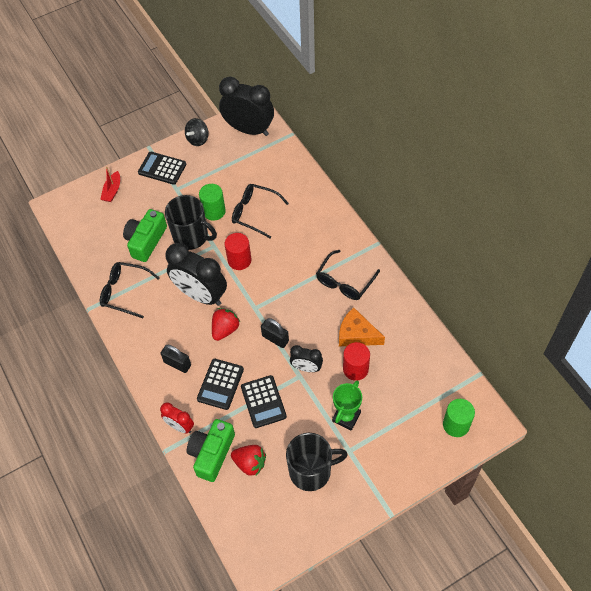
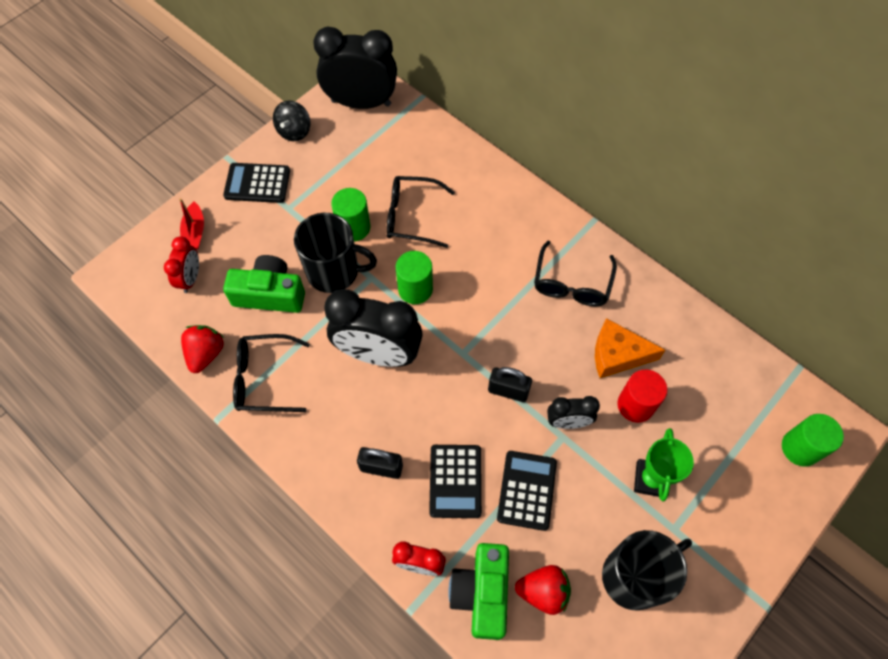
camera: 20 degrees left, 5 degrees up
(100, 219) = (191, 278): none -> red clock
(146, 241) = (270, 294): green camera -> green camera turned 90 degrees clockwise
(225, 329) = (432, 396): red strawberry -> red strawberry (206, 354)
(239, 260) = (415, 289): red cylinder -> green cylinder
(263, 402) = (527, 490): black calculator -> black calculator turned 135 degrees counterclockwise

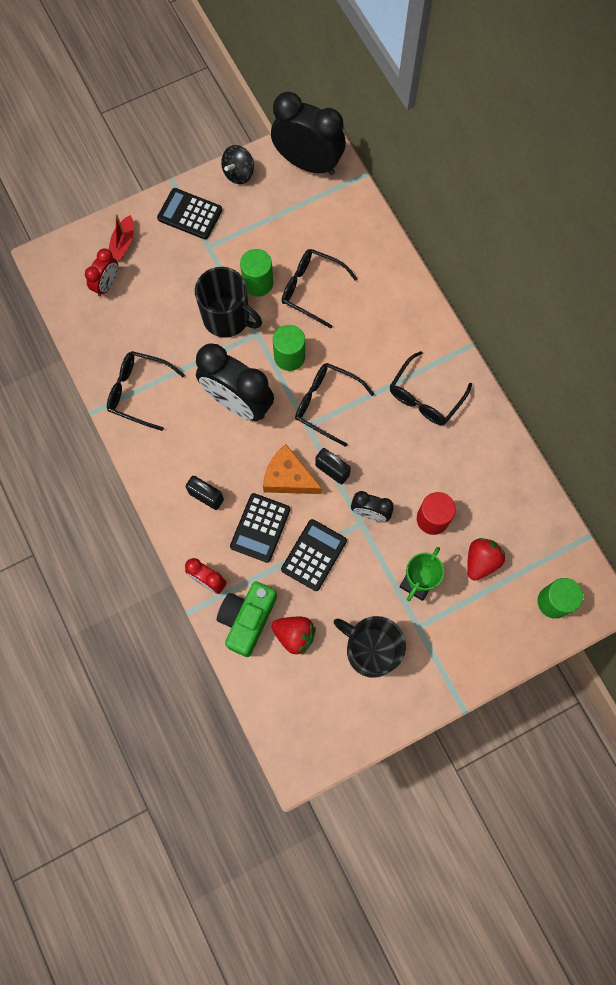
camera: 20 degrees right, 10 degrees up
(206, 354) = (99, 355): red strawberry -> red strawberry (481, 561)
(270, 294) = (167, 320): green camera -> none
(474, 324) = (327, 404): none -> black glasses
(617, 355) = (436, 472): orange cheese -> orange cheese (288, 477)
(634, 576) = (370, 650): black mug -> black mug turned 135 degrees counterclockwise

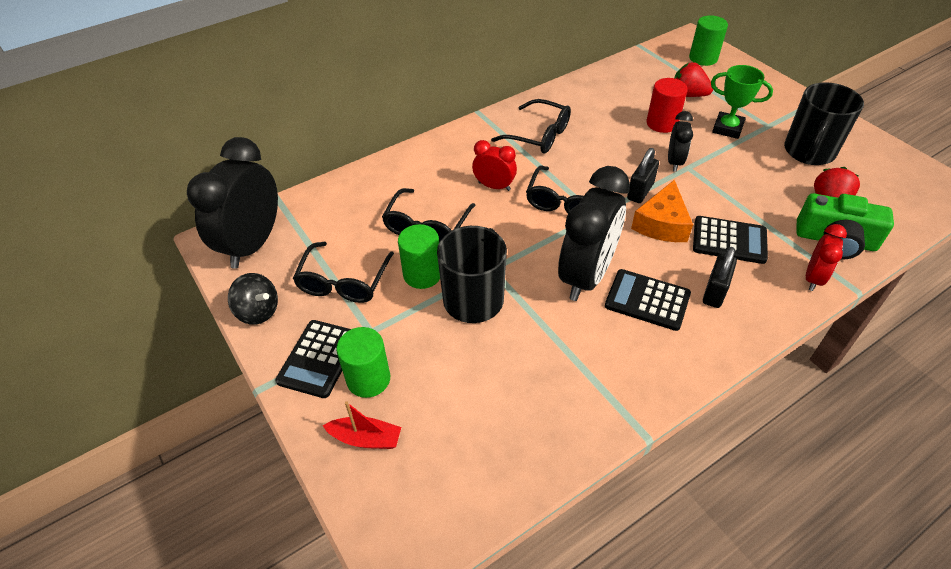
camera: 95 degrees left, 25 degrees down
(107, 284) = (438, 450): red clock -> red clock (494, 186)
(140, 392) = (600, 381): black glasses -> black glasses (344, 281)
(289, 357) = (516, 236): green cylinder -> green cylinder (368, 379)
(314, 555) = (737, 197): black calculator -> black calculator (647, 300)

